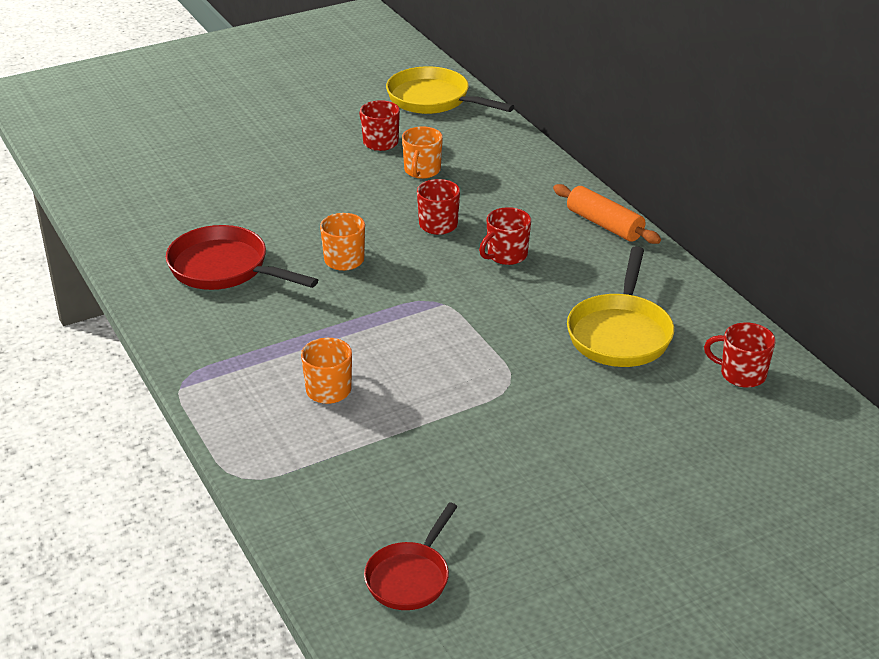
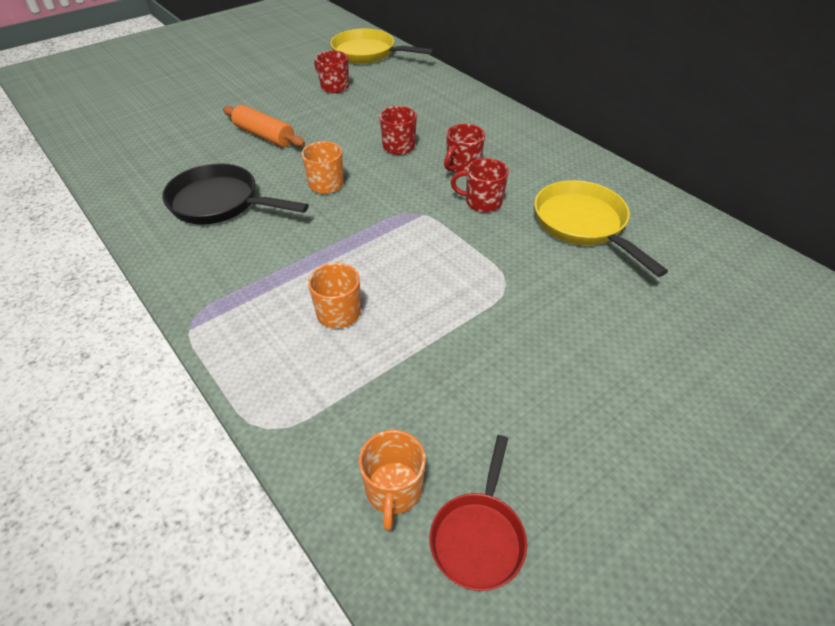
camera: 10 degrees left, 10 degrees up
(224, 269) = (220, 203): red pan -> black pan
(422, 171) = (373, 105): orange mug -> orange mug (393, 490)
(604, 224) = (532, 134): orange rolling pin -> orange rolling pin (264, 135)
(620, 333) = (583, 225): yellow pan -> yellow pan turned 150 degrees clockwise
(741, 374) = (701, 250): red mug -> red mug (482, 202)

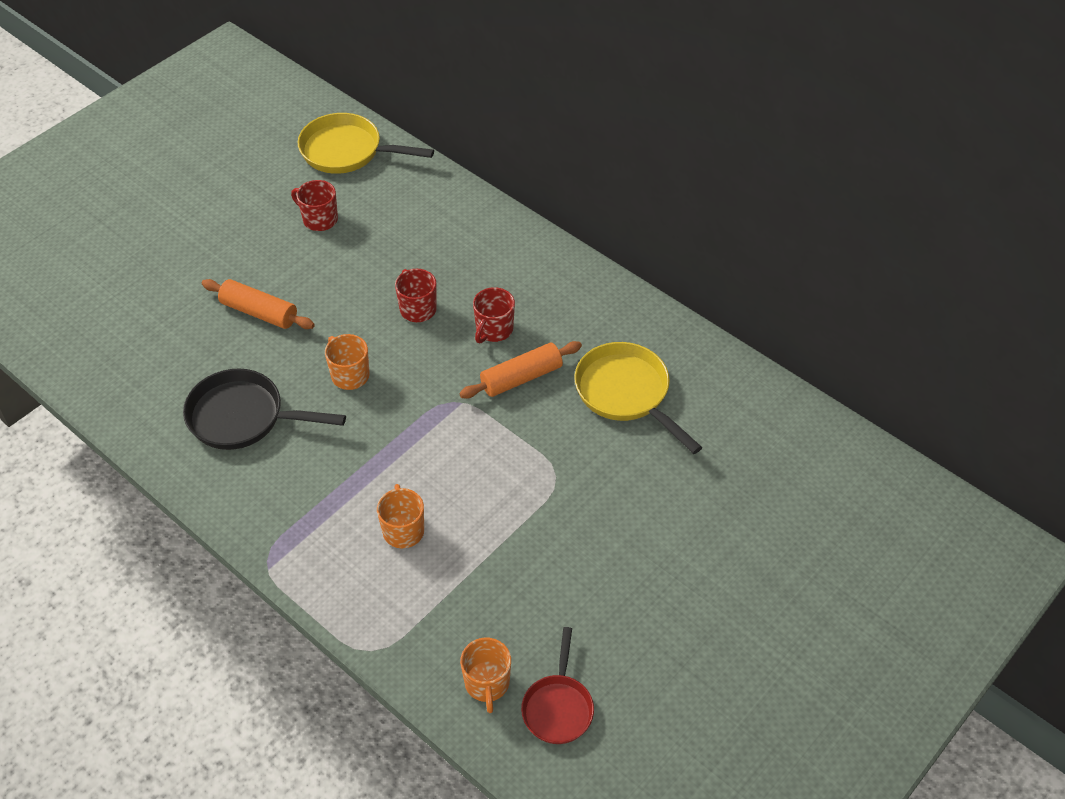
camera: 10 degrees left, 5 degrees up
(482, 202) = (521, 378): red mug -> orange rolling pin

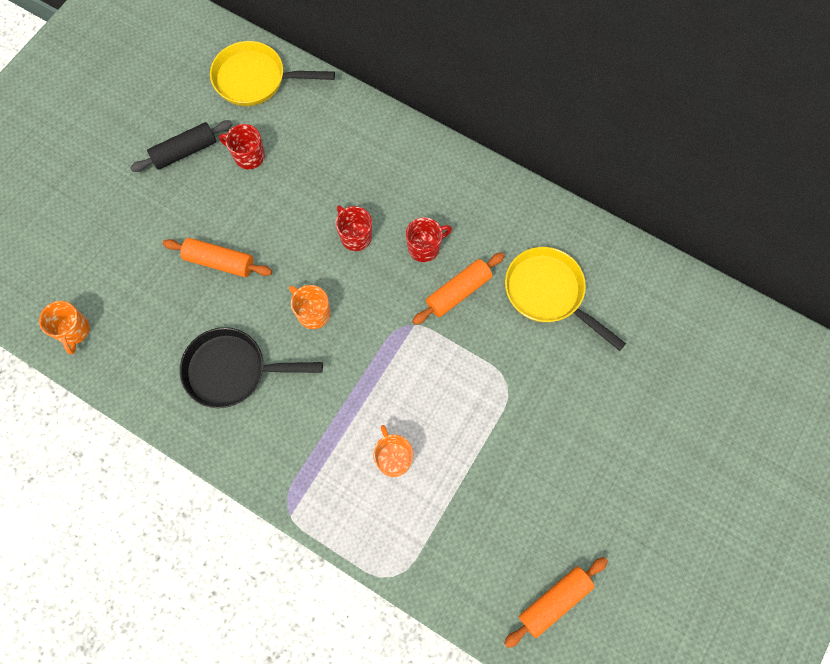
camera: 10 degrees left, 20 degrees up
(251, 206) = (185, 151): none -> black rolling pin
(487, 684) = (493, 590): orange mug -> orange mug (74, 331)
(494, 330) = (425, 247): red mug -> red mug turned 135 degrees counterclockwise
(558, 707) = (554, 601): red pan -> orange rolling pin

